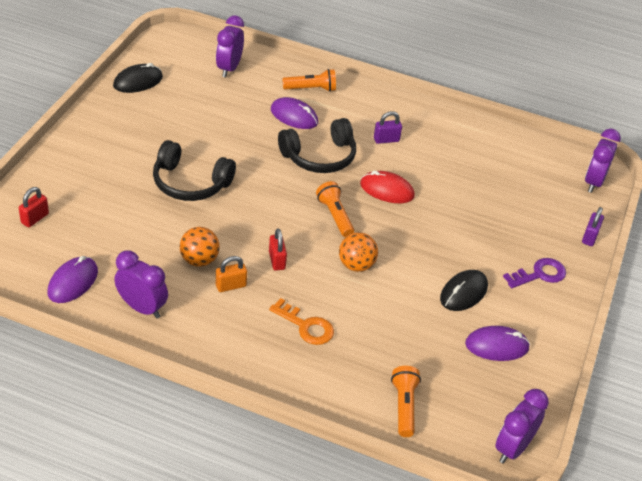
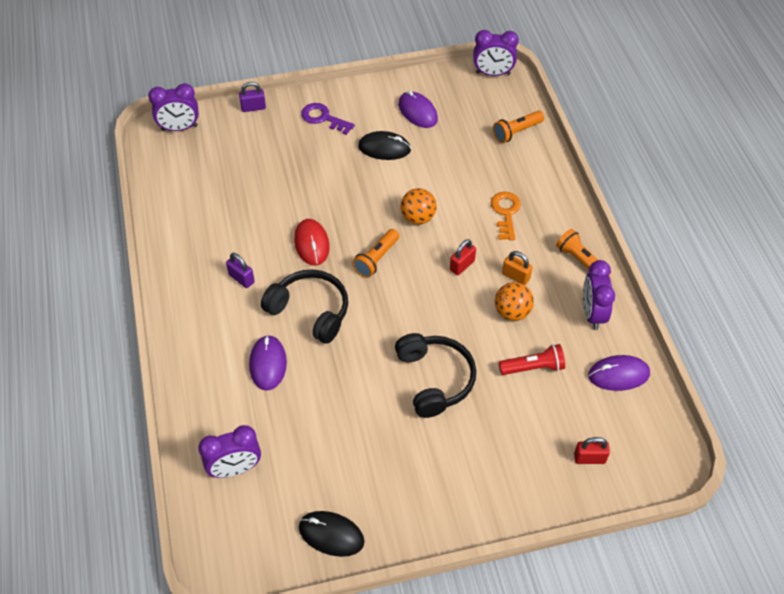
camera: 120 degrees left, 10 degrees up
(138, 239) = (533, 367): none -> red flashlight
(311, 89) = (210, 377): orange flashlight -> orange flashlight (580, 261)

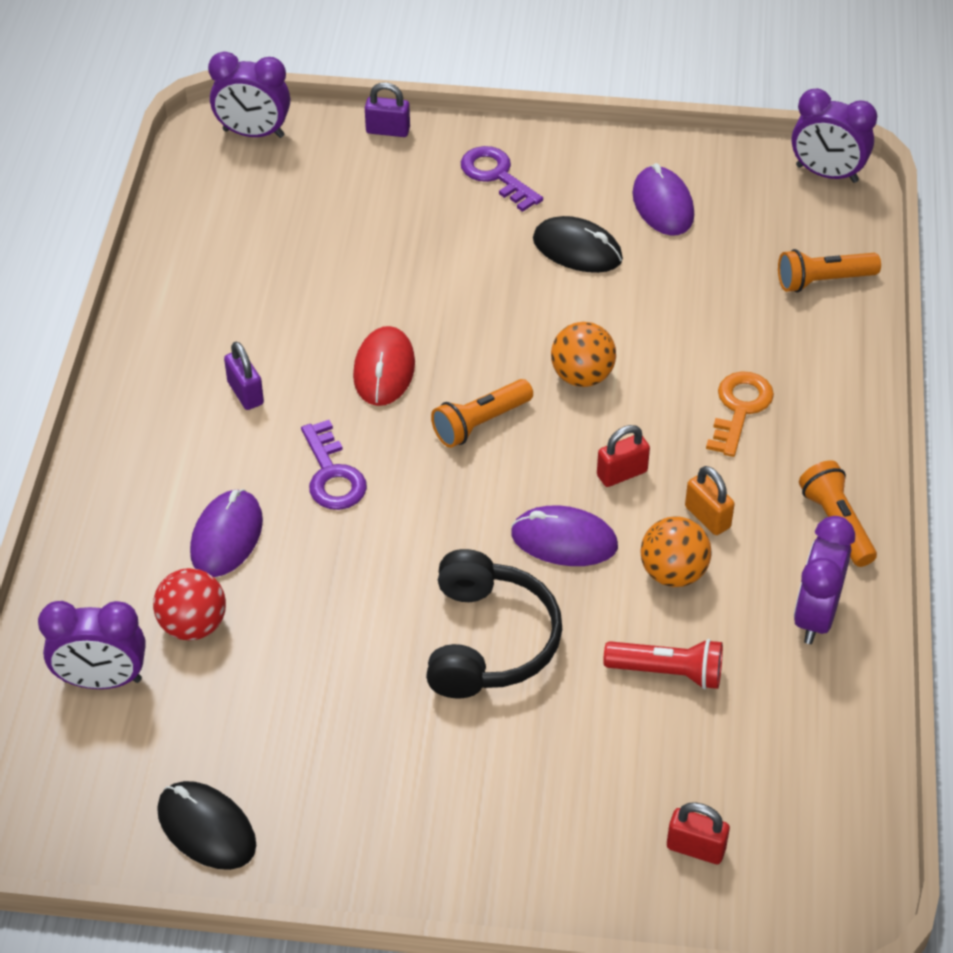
camera: 20 degrees right, 5 degrees down
(272, 420) = (193, 625): none -> red ball
(310, 311) = (332, 475): black headphones -> purple key
(618, 375) = (814, 729): purple mouse -> purple mouse (564, 540)

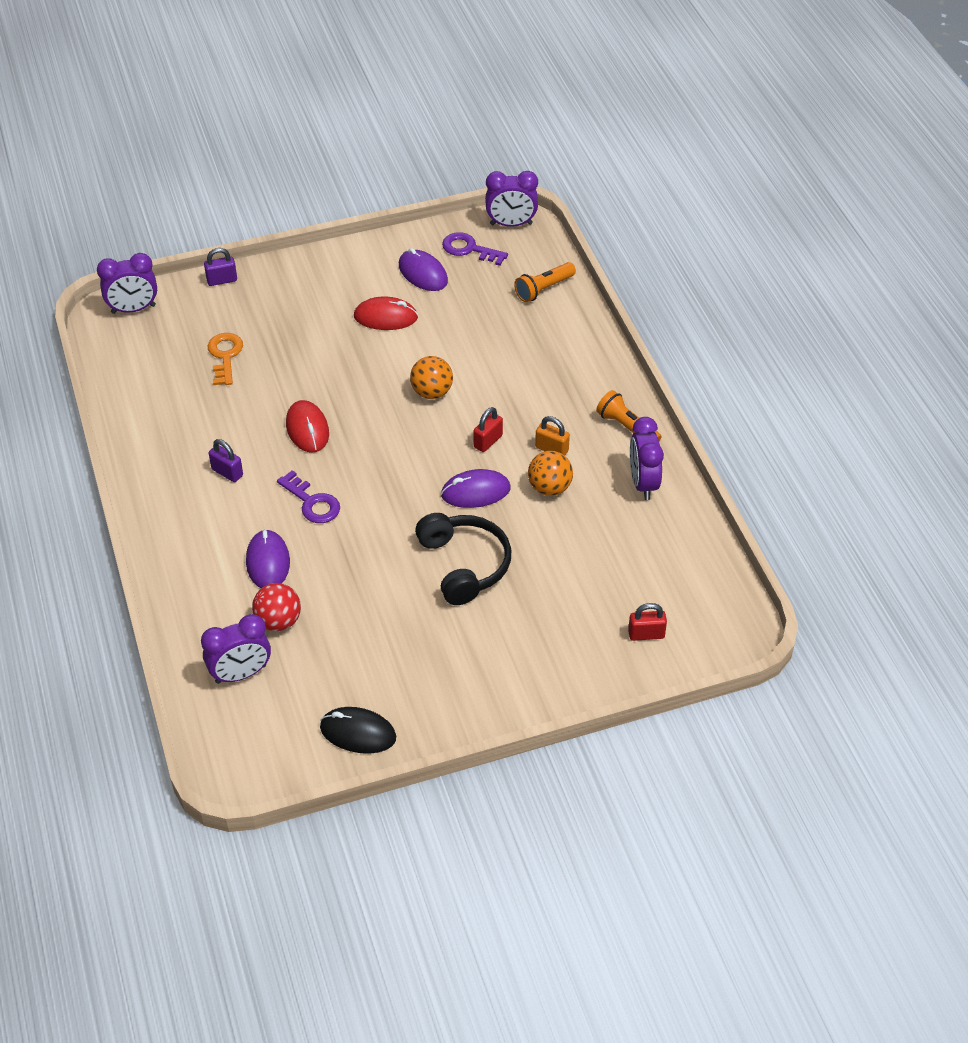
camera: 25 degrees left, 0 degrees up
(480, 423) = (386, 441): orange flashlight -> none
(496, 176) = (309, 287): purple key -> purple key (469, 249)
(577, 249) = (385, 317): black mouse -> red mouse
(668, 672) = (577, 544): red flashlight -> none
(739, 409) = (536, 380): orange key -> orange key (225, 356)

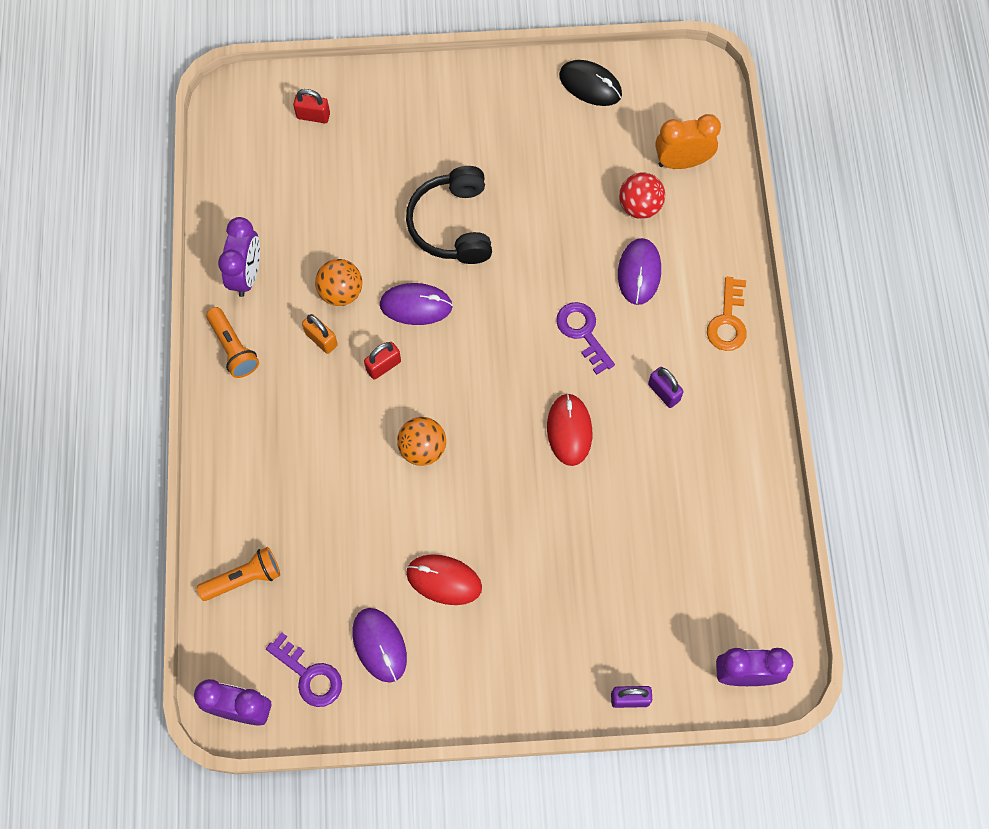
camera: 165 degrees left, 20 degrees up
(225, 356) = (643, 564): orange key -> orange key (728, 321)
(241, 674) = (682, 162): purple clock -> orange clock

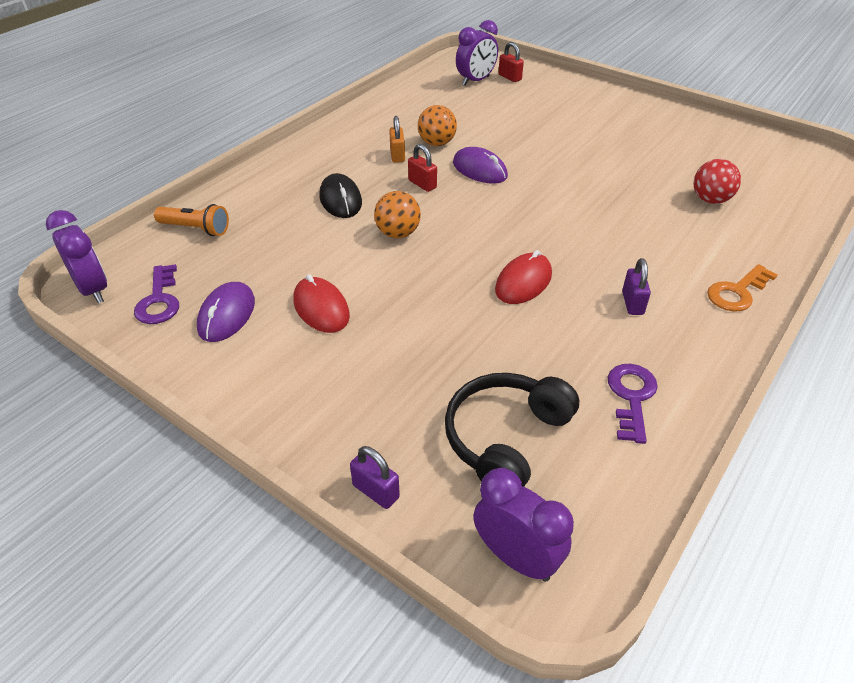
camera: 40 degrees right, 25 degrees down
(233, 348) = (339, 135): orange flashlight -> none
(247, 275) = (388, 113): purple clock -> purple clock (475, 81)
(383, 366) = (422, 184): red padlock -> red padlock turned 45 degrees clockwise
(453, 224) = (550, 149): black headphones -> black headphones (506, 438)
(582, 332) = (593, 238): purple key -> purple key (631, 397)
(590, 85) = (724, 134): black mouse -> black mouse (340, 200)
(639, 272) = (676, 230): purple mouse -> none
(682, 162) = (770, 194): orange clock -> none

